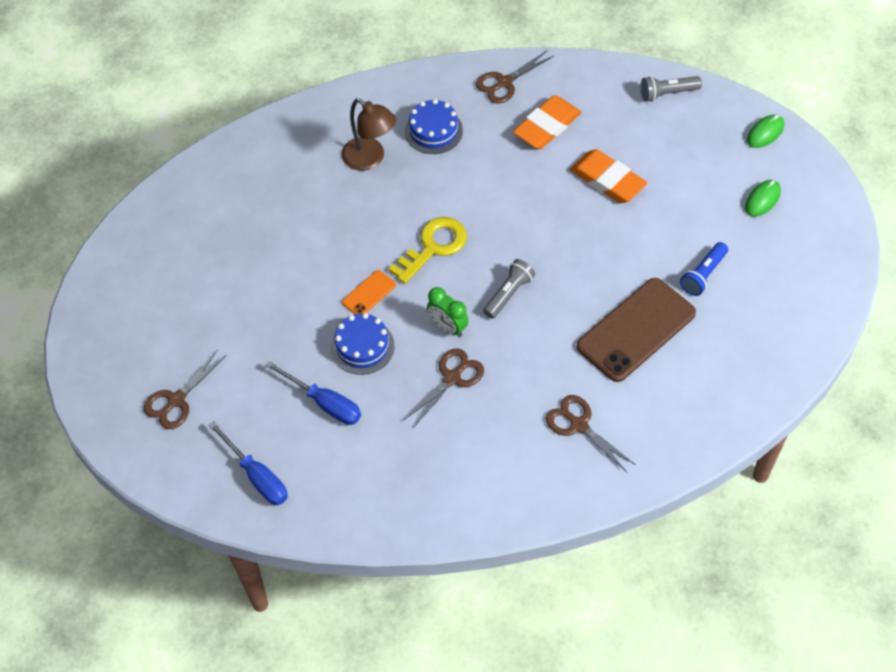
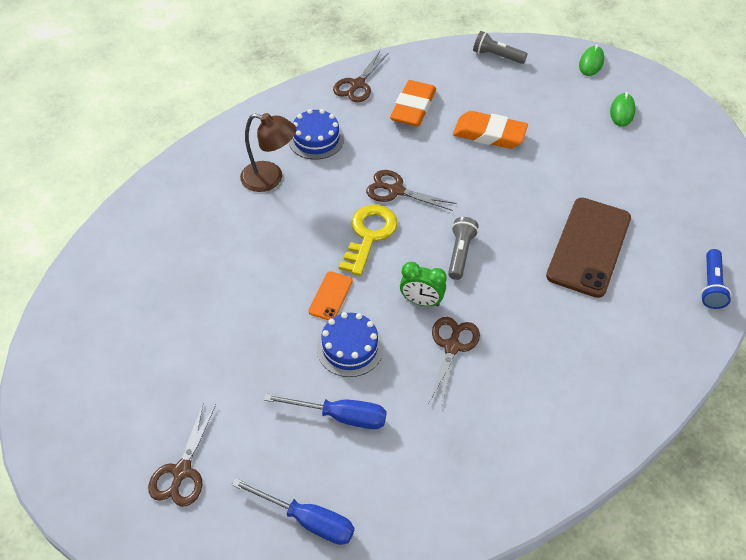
camera: 25 degrees left, 5 degrees down
(579, 425) = (592, 348): brown scissors -> brown scissors (396, 190)
(667, 93) = (496, 56): grey flashlight -> grey flashlight turned 60 degrees clockwise
(703, 275) = (615, 184): blue flashlight -> blue flashlight (711, 286)

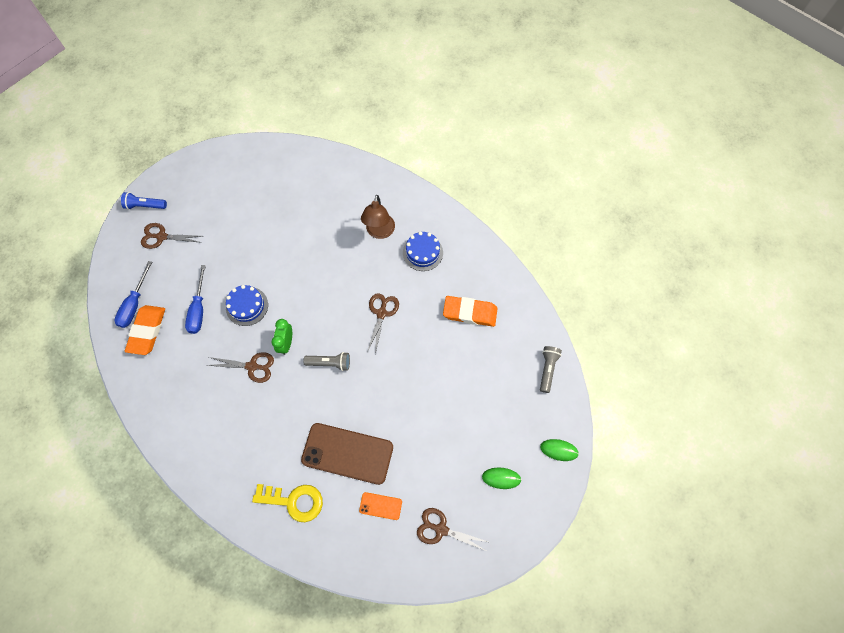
camera: 80 degrees right, 15 degrees up
(330, 296) = (285, 288): orange phone -> orange phone (380, 506)
(357, 84) = (487, 269): brown scissors -> brown scissors (441, 529)
(369, 235) = (338, 302): yellow key -> yellow key (294, 501)
(489, 134) = (452, 372): orange eraser -> orange eraser (147, 331)
(711, 286) = (321, 547): blue flashlight -> blue flashlight (145, 206)

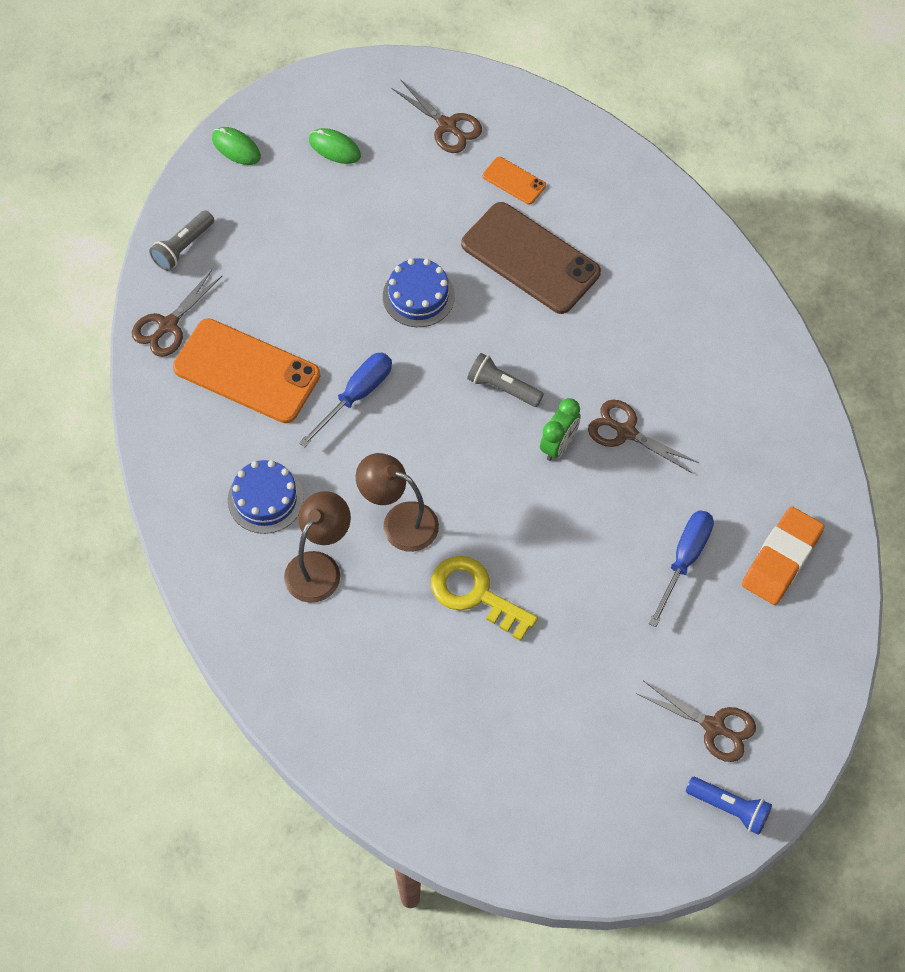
camera: 155 degrees left, 5 degrees down
(134, 304) = (793, 615): blue screwdriver -> blue screwdriver (356, 396)
(247, 306) = (601, 532): blue cake -> blue cake (418, 296)
(294, 501) = (630, 232): yellow key -> yellow key (475, 594)
(351, 269) = (399, 522): none -> brown lamp
(381, 313) = (385, 428): brown scissors -> brown scissors (168, 325)
(470, 313) = (246, 371): orange eraser -> orange phone

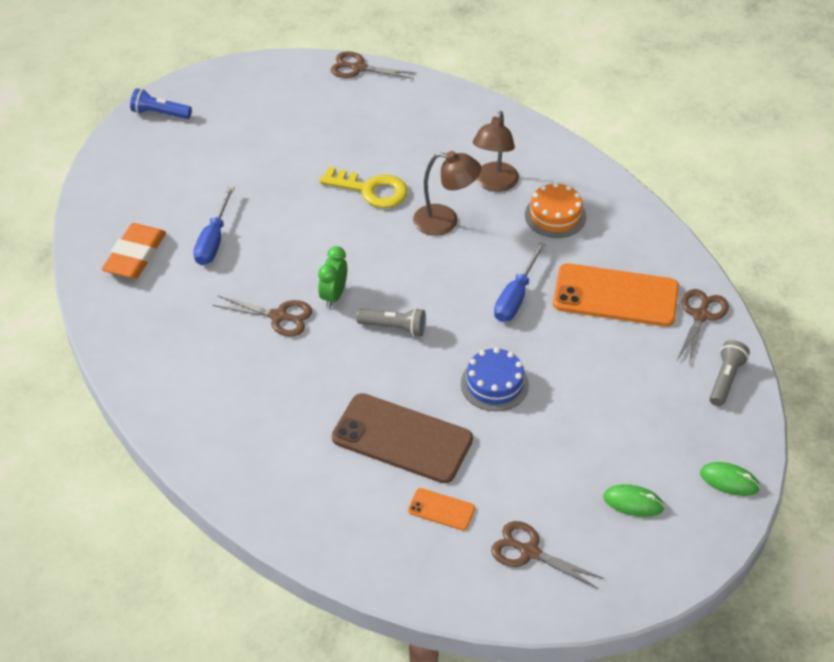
camera: 165 degrees right, 15 degrees down
(265, 499) = (555, 215): blue cake -> orange cake
(714, 727) = (176, 151): brown scissors -> brown scissors (358, 68)

